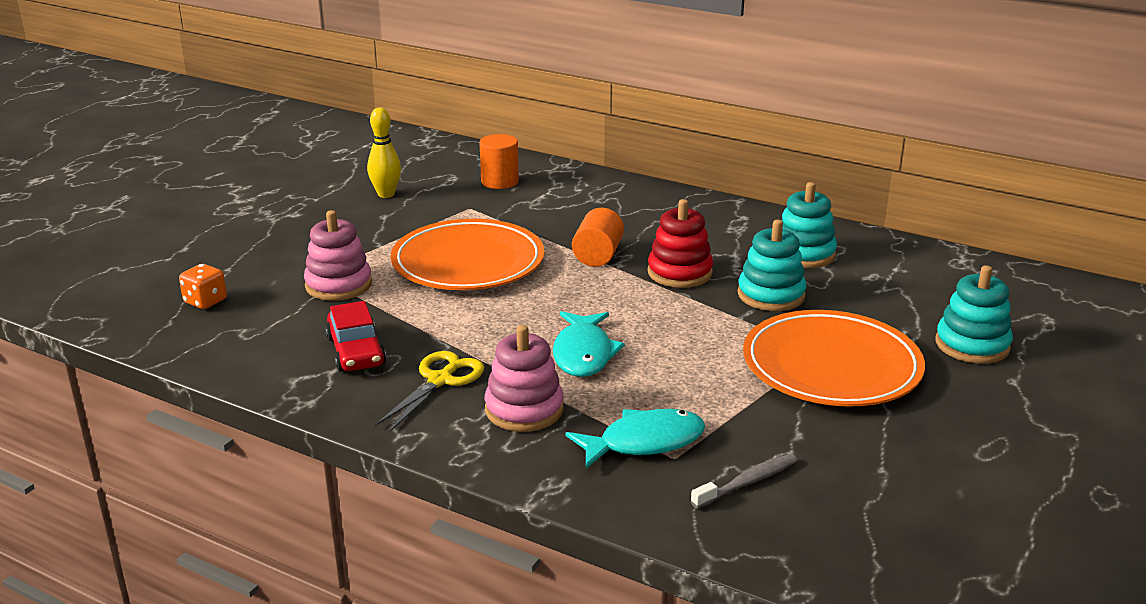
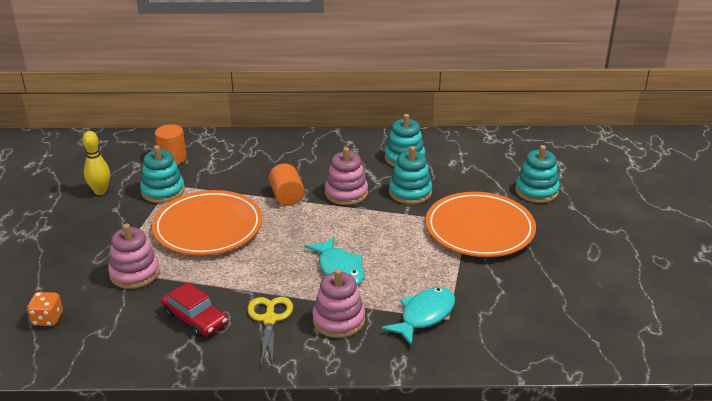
camera: 30 degrees left, 5 degrees up
(454, 212) = (163, 191): none -> turquoise stacking toy
(679, 273) = (346, 193): red stacking toy -> pink stacking toy
(747, 482) = (498, 319): grey toothbrush -> none

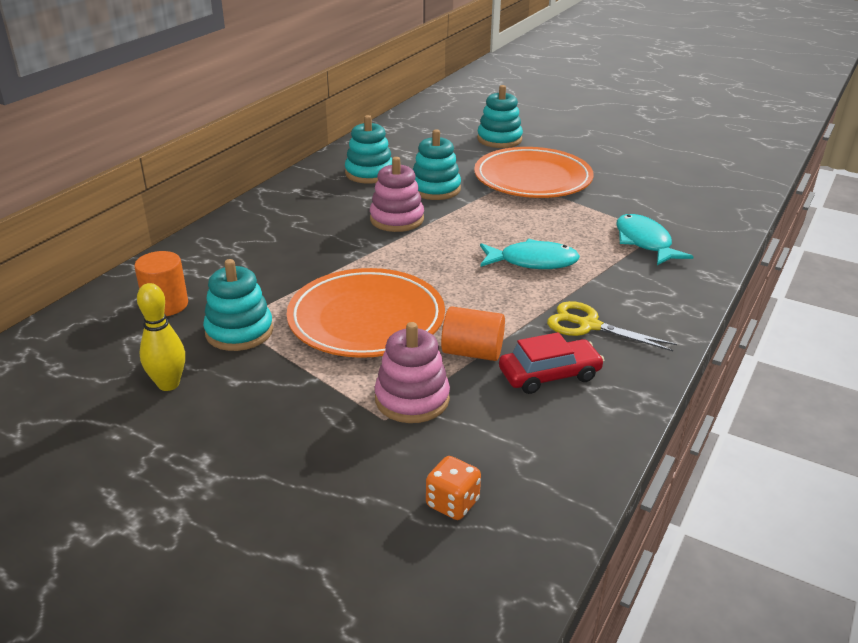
camera: 60 degrees left, 0 degrees up
(287, 196) = (361, 252): orange cylinder -> orange cylinder (472, 352)
(338, 320) = (620, 286): pink stacking toy -> none

